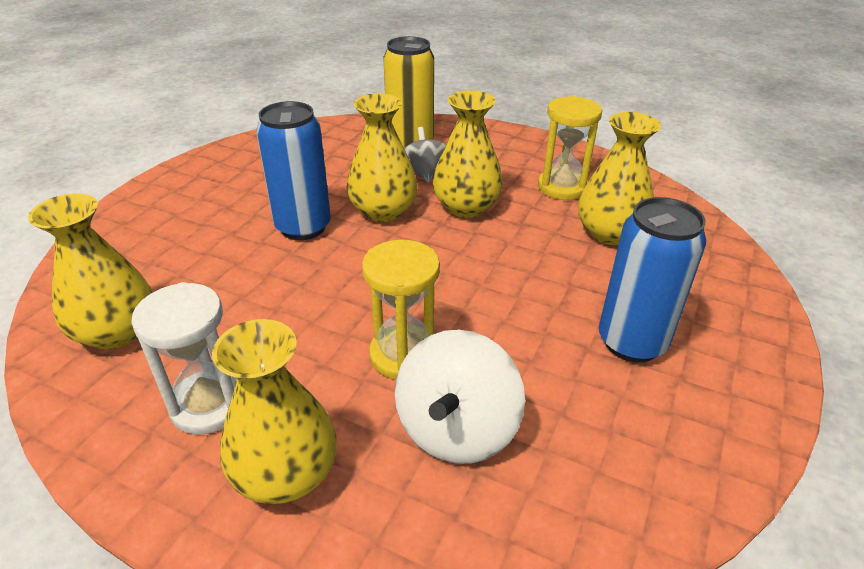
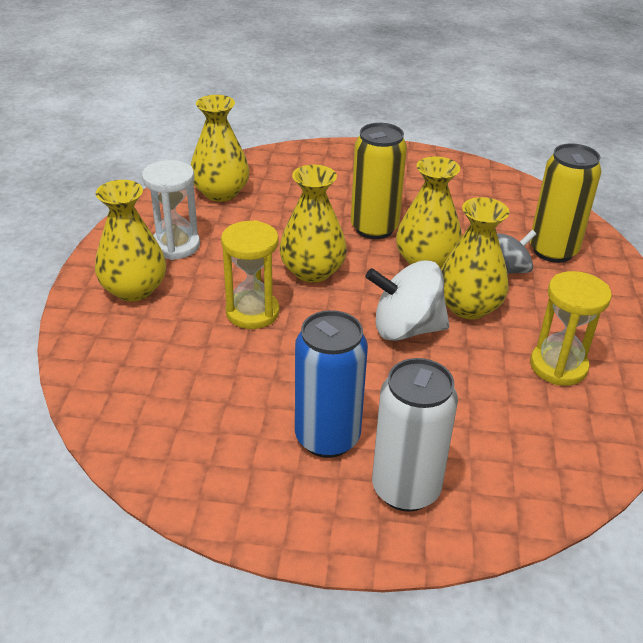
camera: 70 degrees right, 0 degrees up
(303, 227) = (374, 228): blue can -> yellow can
(456, 429) = (191, 351): white spinning top -> white spinning top (406, 329)
(609, 233) = (494, 411): yellow vase -> yellow vase (312, 271)
(703, 308) = (405, 489): none -> white can

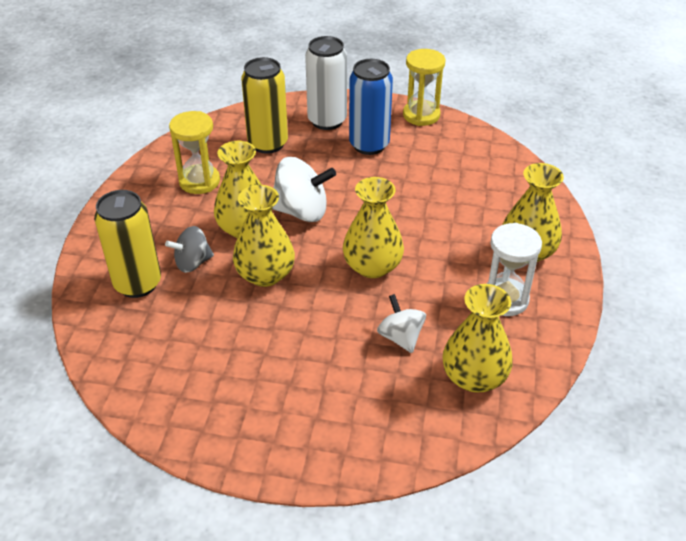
camera: 175 degrees left, 5 degrees up
(252, 312) = (423, 228): yellow hourglass -> yellow hourglass (421, 115)
(283, 216) = (400, 337): none -> white spinning top
(374, 228) = (305, 317): yellow can -> yellow can (268, 143)

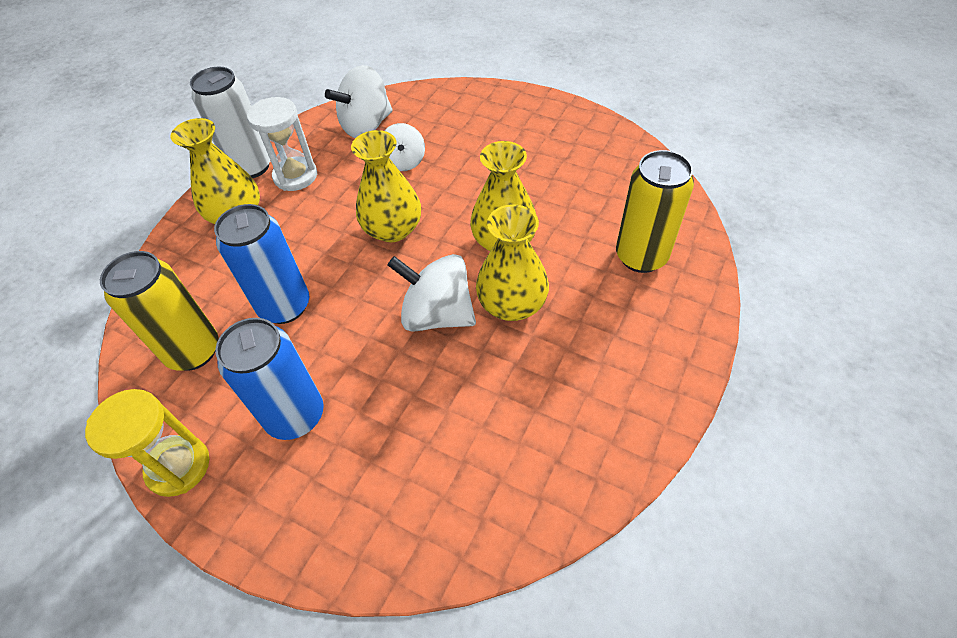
camera: 160 degrees left, 10 degrees up
(192, 263) = (579, 270): grey spinning top -> none
(199, 181) = (558, 398): yellow hourglass -> none
(268, 143) = (440, 458): yellow can -> yellow can (193, 351)
(327, 121) = (327, 493): white can -> white can (251, 167)
(423, 196) = (285, 306): none -> blue can
(474, 377) = (366, 126): yellow vase -> white spinning top

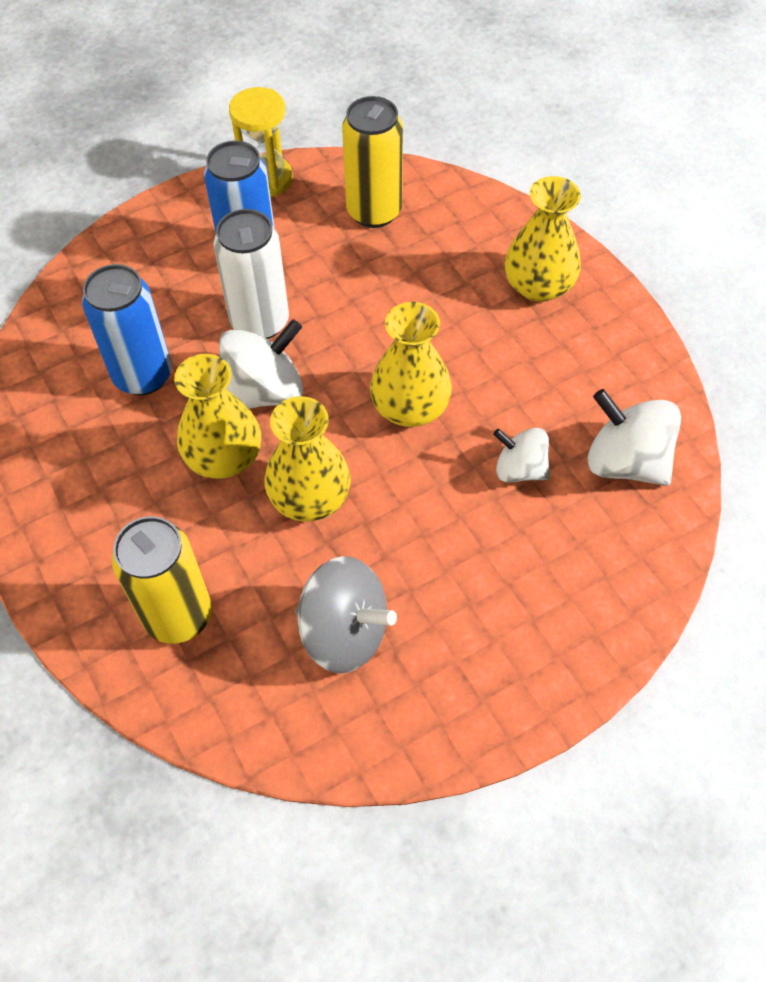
camera: 120 degrees right, 5 degrees up
(251, 167) = (619, 321): white can -> white can (260, 322)
(285, 306) = (374, 285): blue can -> blue can (143, 375)
(295, 176) = (570, 355): white hourglass -> none
(366, 126) = (625, 462): white spinning top -> white spinning top turned 45 degrees counterclockwise
(575, 181) = (344, 632): none -> grey spinning top

